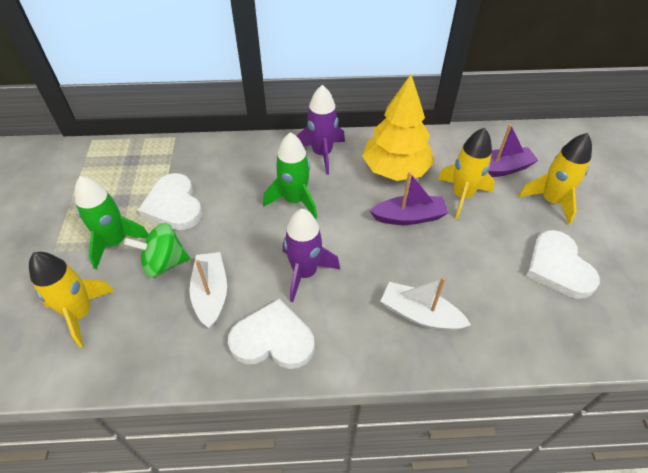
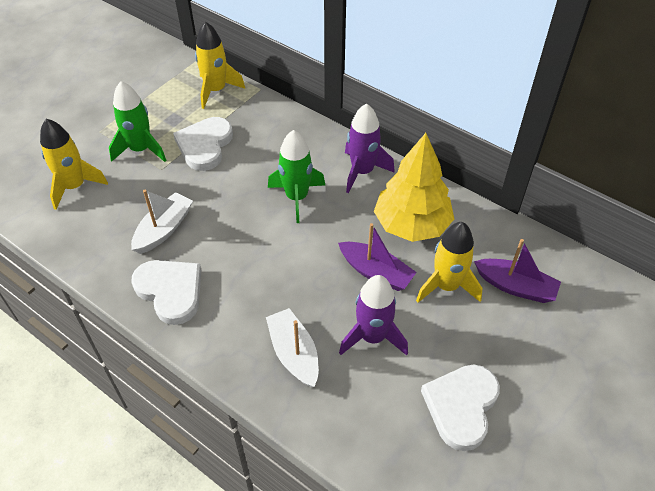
camera: 40 degrees right, 0 degrees up
(164, 263) = (156, 186): green spinning top -> none
(305, 273) = (243, 259): purple rocket -> purple rocket (372, 337)
(550, 201) = (531, 348): yellow rocket -> yellow rocket (216, 90)

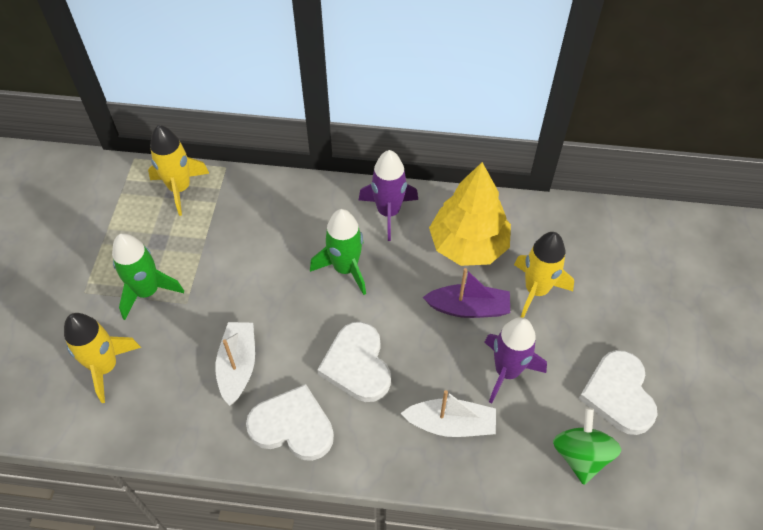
camera: 30 degrees left, 5 degrees up
(205, 145) = (213, 256): white heart -> white heart (357, 365)
(294, 353) = (451, 424): white boat -> white boat turned 150 degrees clockwise
(388, 438) = (581, 455): none -> green spinning top
(515, 286) = (591, 262): purple boat -> none

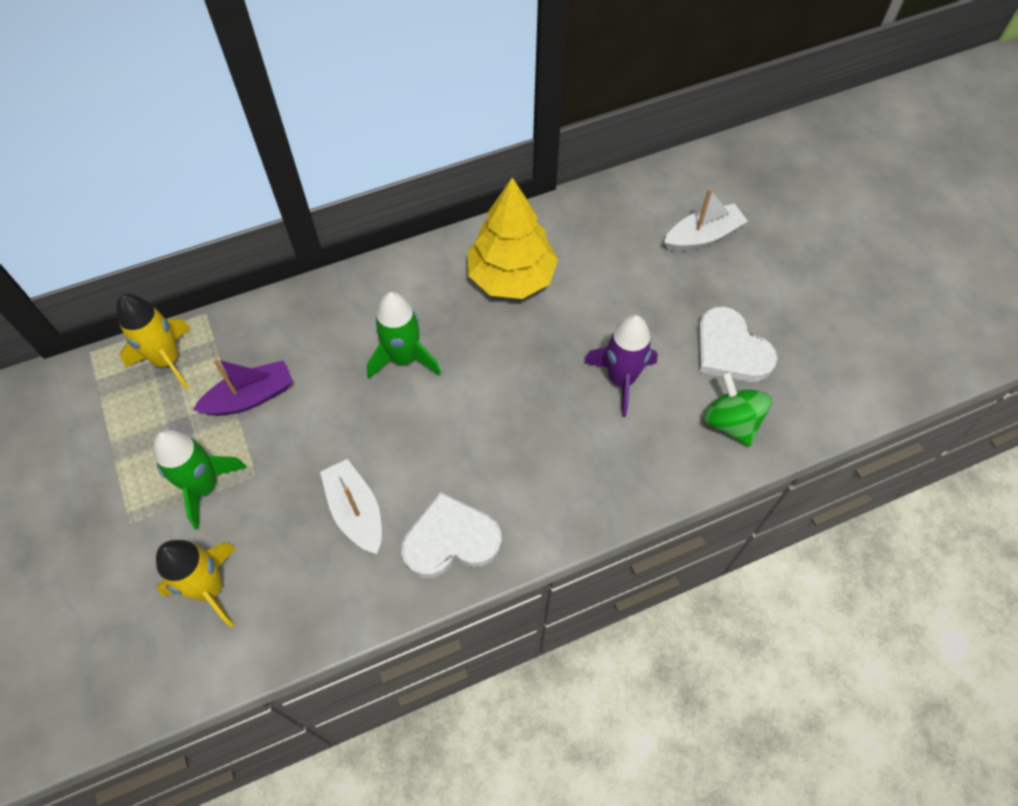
camera: 30 degrees left, 5 degrees up
(357, 365) = (476, 447): white heart -> none
(388, 212) = (412, 281): purple rocket -> none
(451, 424) = (600, 456): white boat -> white boat (703, 236)
(468, 308) = (549, 338): purple boat -> purple boat (250, 397)
(536, 290) = (601, 290): yellow rocket -> none

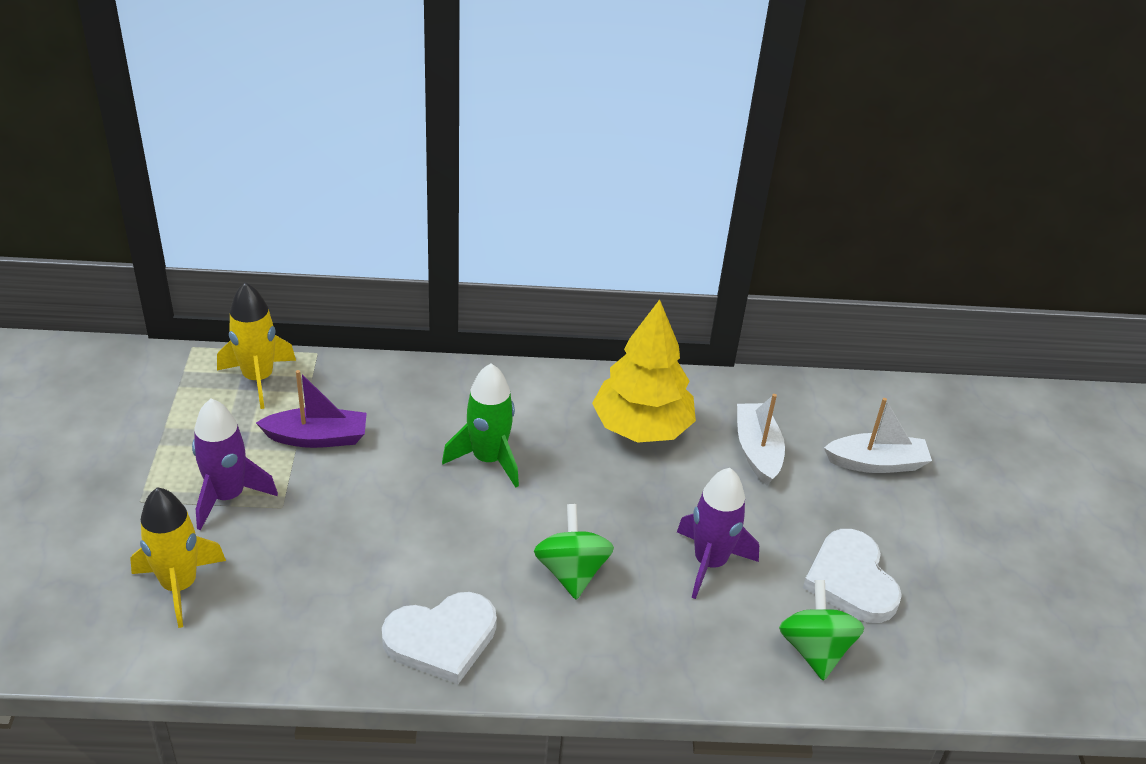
camera: 20 degrees right, 20 degrees down
(204, 486) = (228, 496): green rocket -> purple rocket
(356, 511) = (360, 575): white boat -> white boat (757, 451)
(450, 540) = (442, 639): white heart -> white heart turned 150 degrees clockwise
(521, 434) = (571, 572): none -> green spinning top

